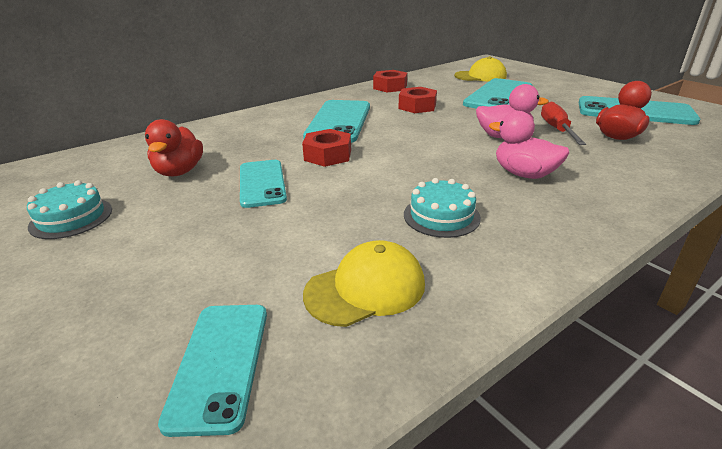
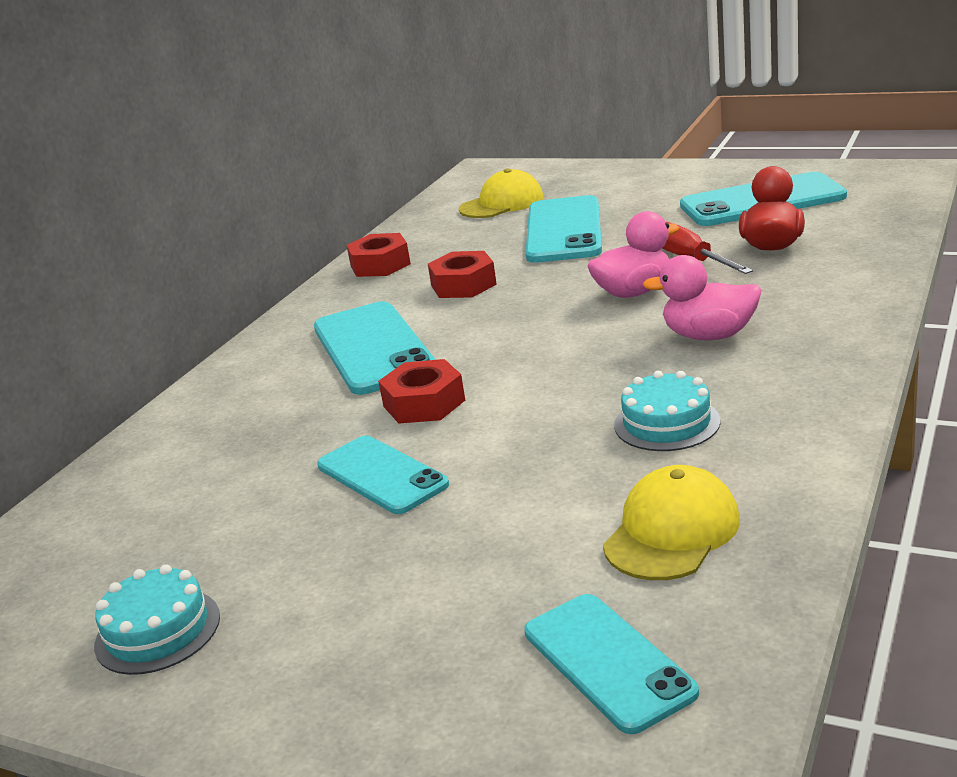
camera: 25 degrees left, 5 degrees down
(179, 171) = (225, 509): red duck -> none

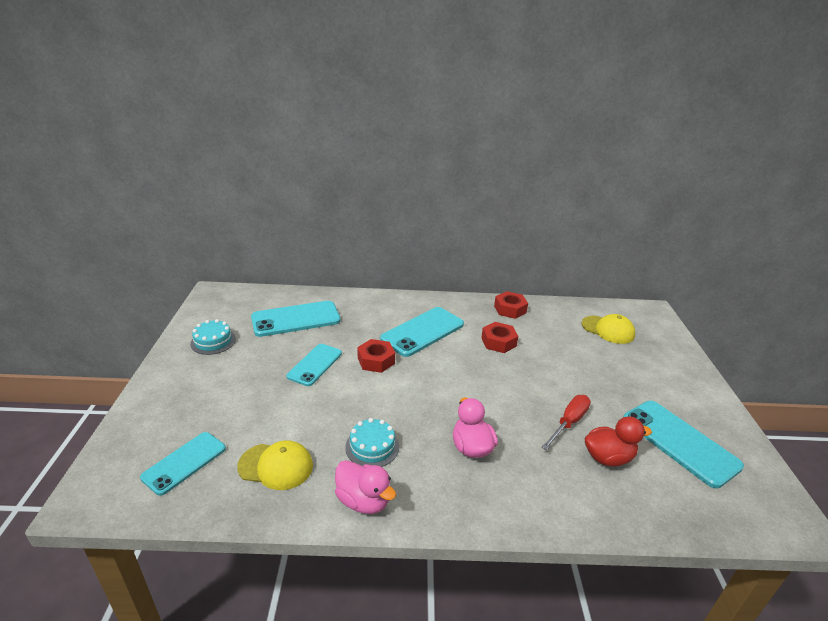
camera: 60 degrees right, 5 degrees up
(564, 230) = (583, 362): turquoise phone -> turquoise phone (296, 319)
(634, 292) = (514, 406): pink duck -> pink duck (363, 501)

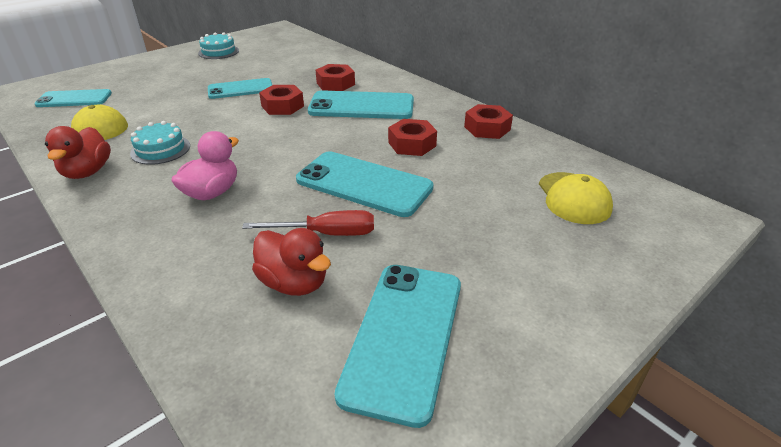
camera: 50 degrees right, 5 degrees up
(296, 319) = (290, 60): turquoise phone -> turquoise phone (364, 184)
(363, 501) = (87, 172): pink duck -> red duck
(371, 323) = (335, 84): none -> red nut

